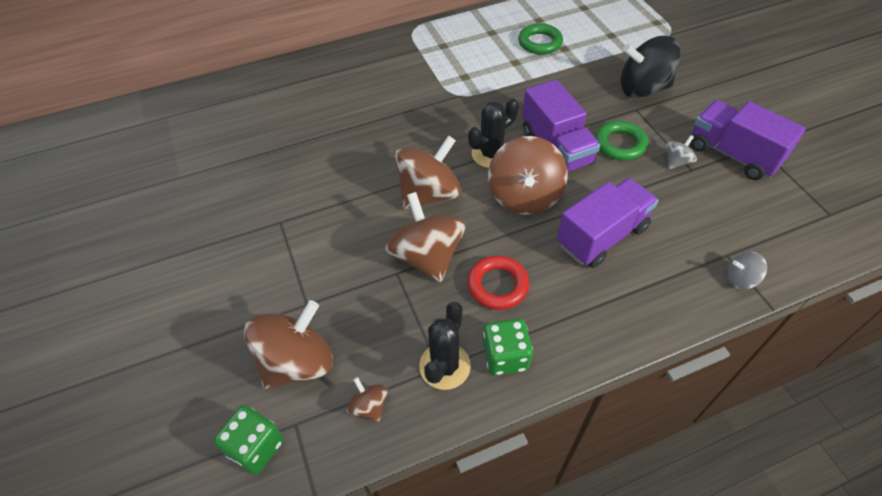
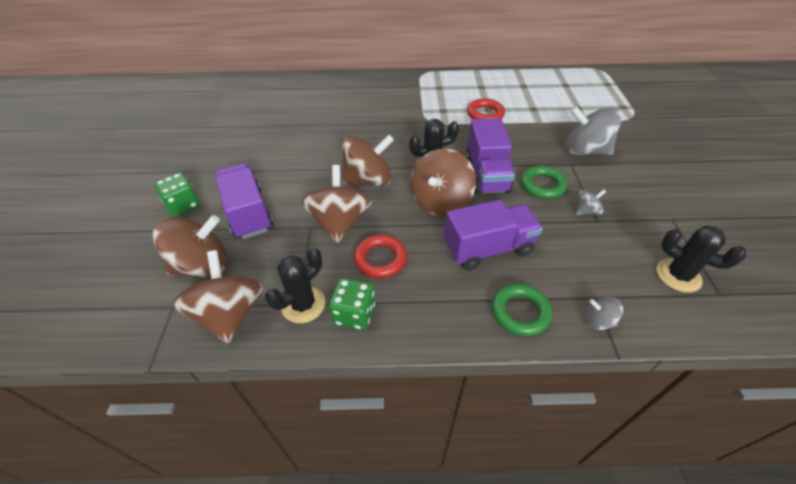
camera: 20 degrees right, 5 degrees down
(256, 447) = (136, 313): green dice -> green dice (183, 205)
(369, 406) = (230, 314): brown spinning top -> brown spinning top, size x2.14
(515, 69) = (485, 114): none -> red ring
(540, 43) = (515, 101): green ring -> green ring (520, 312)
(643, 89) = (585, 150): black spinning top -> grey spinning top
(733, 154) = (643, 219): purple truck -> purple truck (248, 214)
(788, 207) = (678, 275): none -> black cactus

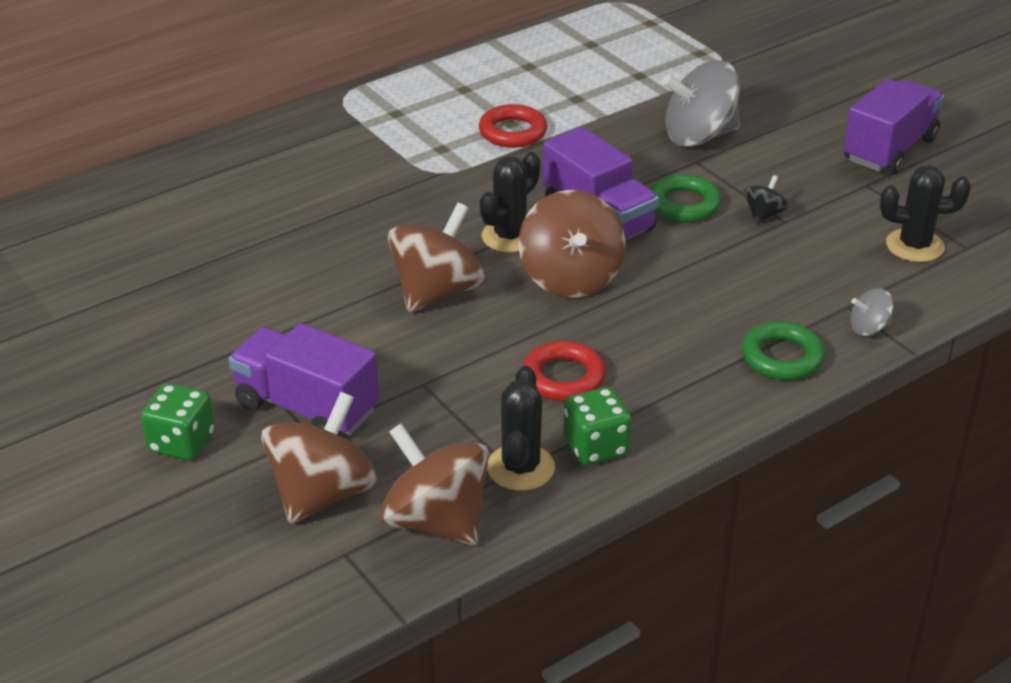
camera: 35 degrees left, 10 degrees down
(339, 222) = (458, 361): brown spinning top -> none
(488, 249) = (685, 308): purple truck -> purple truck (889, 149)
(586, 211) = (763, 215): grey spinning top -> black spinning top

